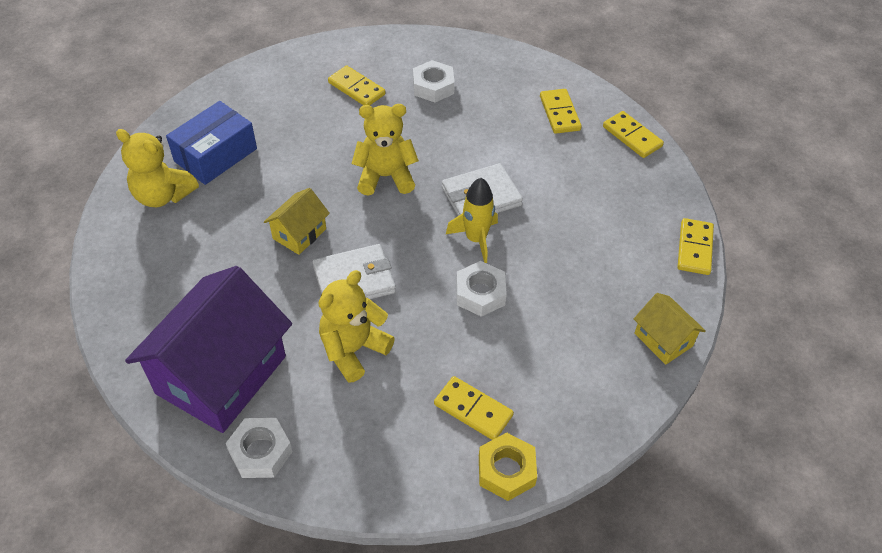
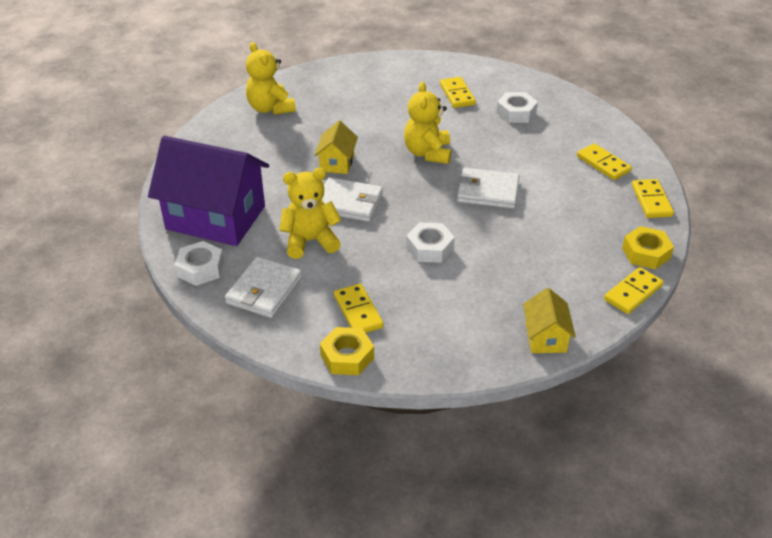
camera: 35 degrees right, 10 degrees down
(216, 155) = (324, 98): blue box -> none
(221, 374) = (216, 217): purple house -> purple house turned 45 degrees clockwise
(299, 234) = (337, 162): yellow house -> yellow house turned 60 degrees counterclockwise
(355, 439) = (264, 290): none -> white wallet
(385, 177) = (428, 153): yellow teddy bear -> yellow teddy bear turned 120 degrees counterclockwise
(476, 239) = (458, 215): yellow rocket -> none
(559, 113) = (603, 164): yellow domino -> yellow domino turned 60 degrees counterclockwise
(672, 198) = (646, 253): none -> yellow nut

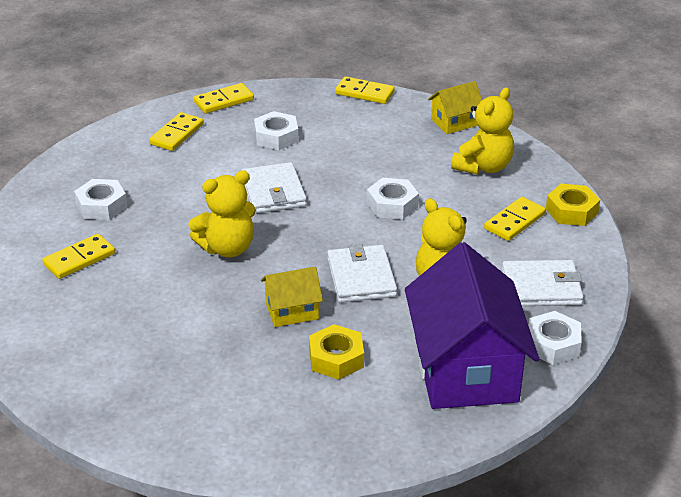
camera: 115 degrees left, 5 degrees down
(270, 108) = (202, 417): yellow teddy bear -> yellow teddy bear (483, 167)
(573, 214) = (276, 137): none -> white nut
(646, 253) = (306, 94): yellow nut -> yellow nut (336, 358)

